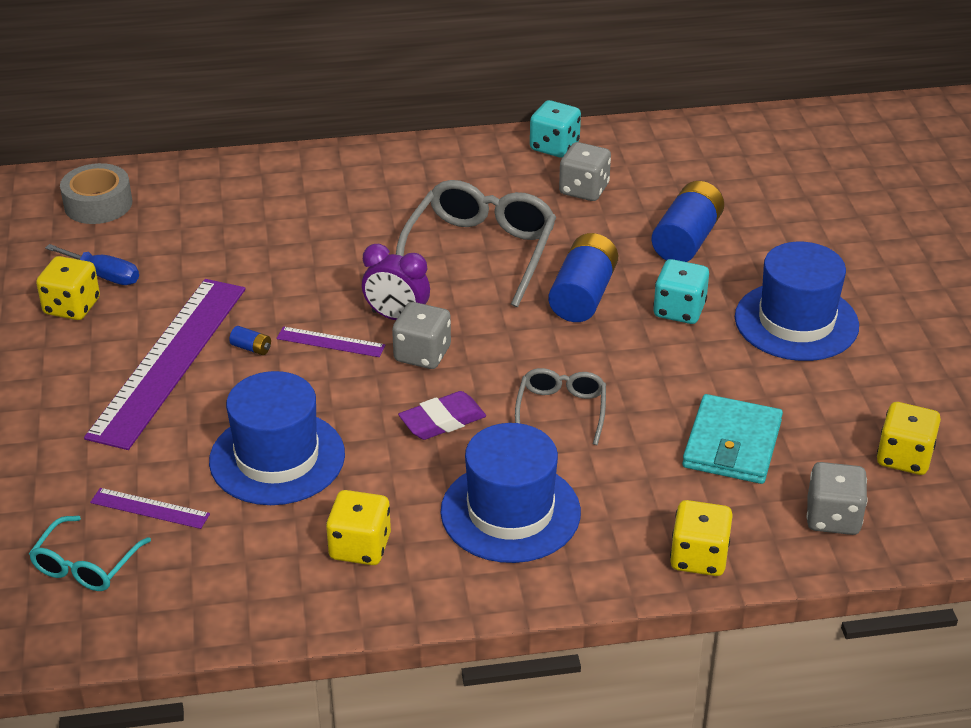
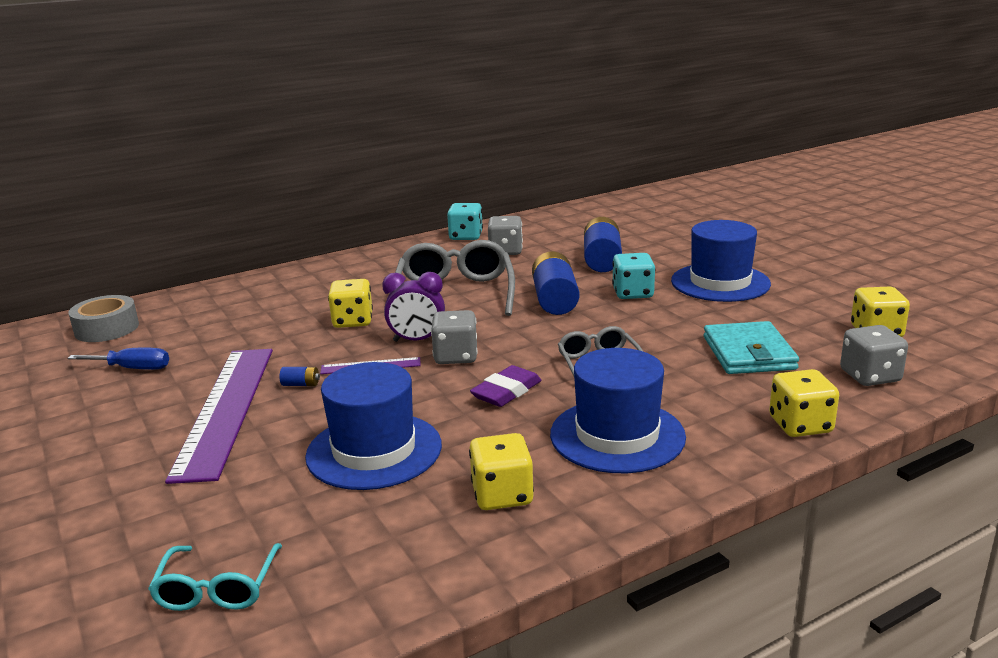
camera: 20 degrees left, 15 degrees down
(72, 307) = (109, 394): yellow dice -> yellow dice (353, 321)
(150, 508) = (265, 520): purple ruler -> none

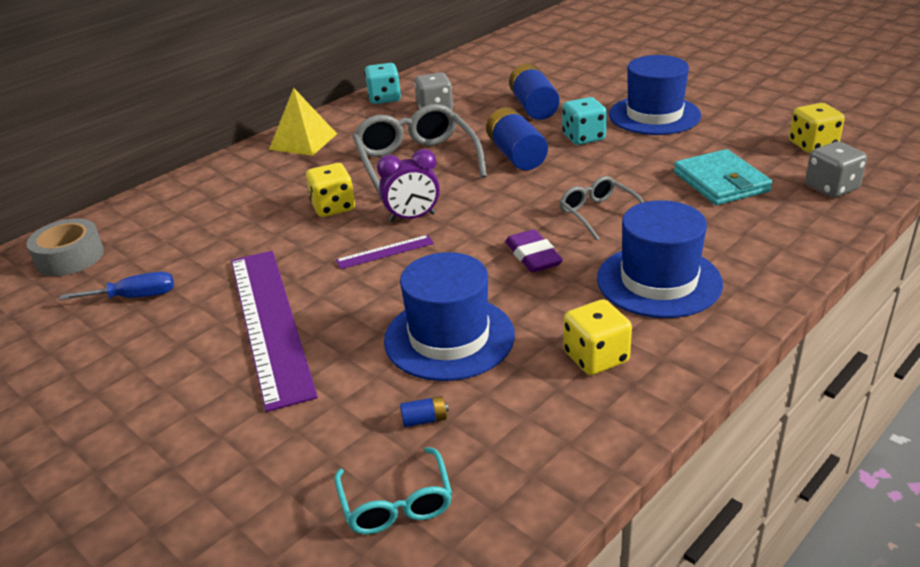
camera: 15 degrees left, 10 degrees up
(301, 384) = (328, 283): blue battery -> blue battery (424, 420)
(367, 263) = (303, 141): none -> yellow pyramid
(456, 356) = (461, 228): grey dice -> none
(506, 392) = (533, 256): purple eraser -> purple eraser turned 45 degrees counterclockwise
(800, 425) = (803, 243): yellow dice -> none

